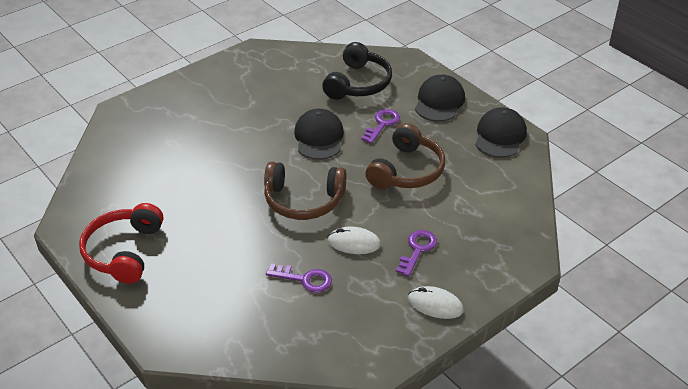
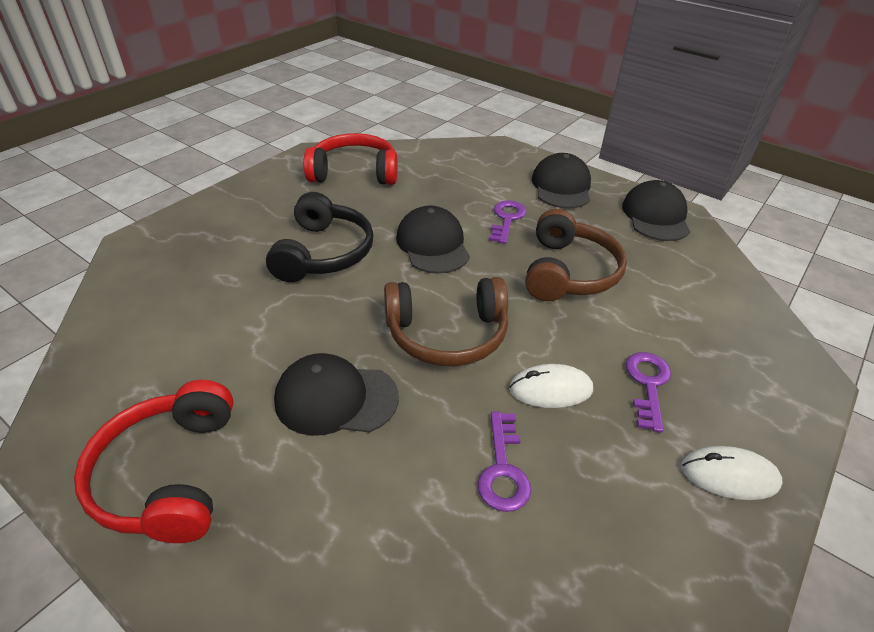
camera: 15 degrees left, 0 degrees up
(222, 228) = (336, 398): none -> black cap
(282, 70) = (354, 172): none -> red headphones
(304, 279) = (503, 469): purple key -> purple key turned 90 degrees clockwise
(358, 83) = (455, 177): black headphones -> black headphones (324, 253)

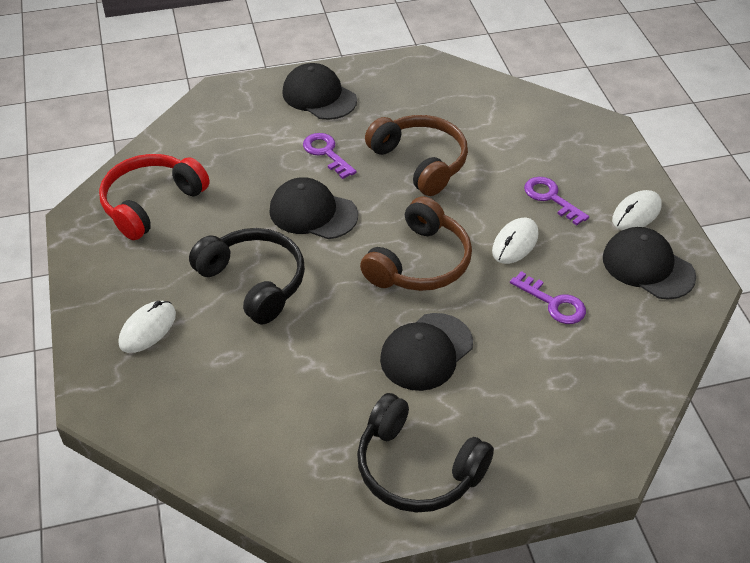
camera: 50 degrees left, 5 degrees up
(168, 474) = (417, 468): red headphones -> black headphones
(227, 229) = (147, 329): none -> white mouse
(655, 216) = (409, 76): black cap -> black cap (648, 267)

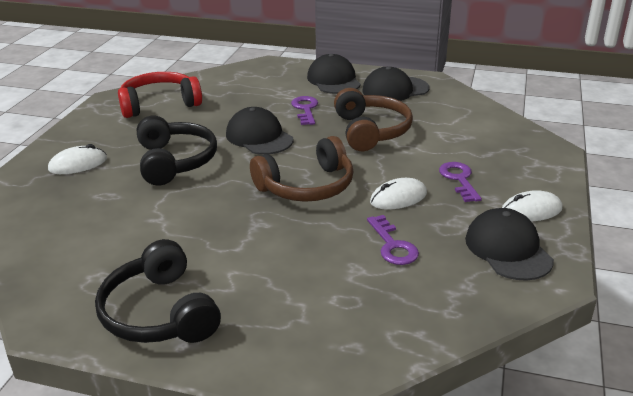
camera: 30 degrees right, 15 degrees down
(426, 352) = (252, 241): black cap -> black cap (395, 89)

